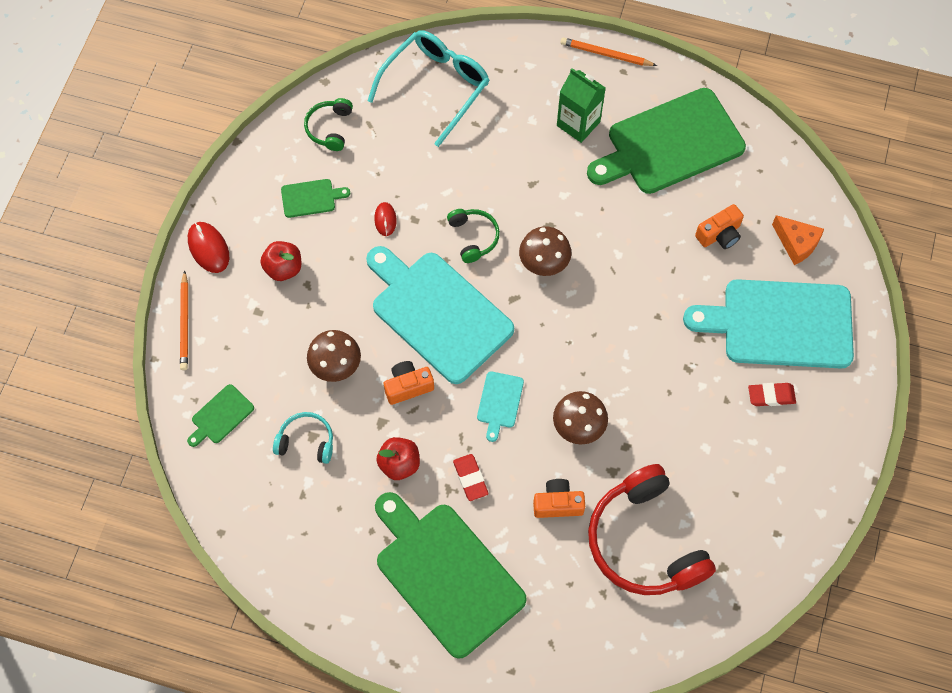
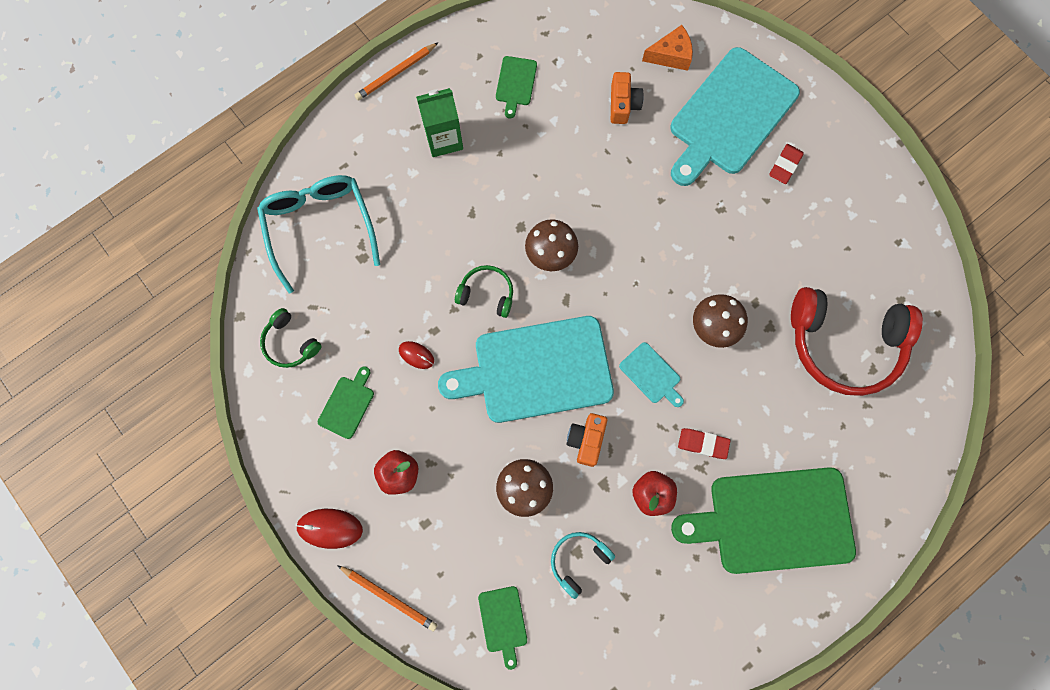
camera: 55 degrees left, 10 degrees up
(558, 504) = (770, 389): orange camera -> none
(670, 144) = (515, 83): green cutting board -> green cutting board, size x0.42

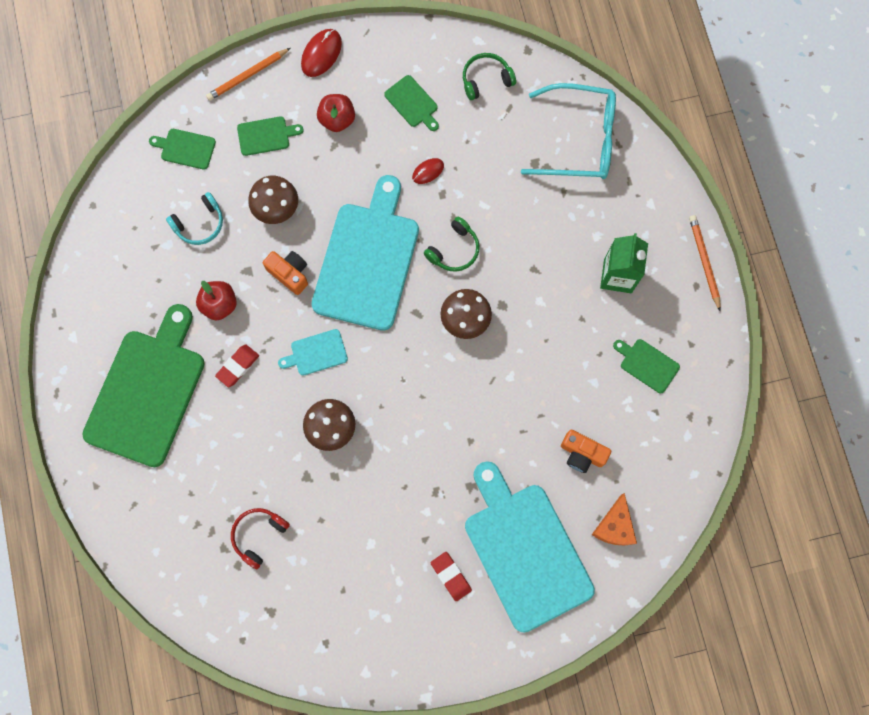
camera: 115 degrees right, 0 degrees up
(450, 540) = (266, 136): none -> green cutting board
(578, 561) = (199, 224): turquoise headphones -> turquoise headphones turned 75 degrees clockwise
(844, 344) = (259, 535): red headphones -> red headphones, size x0.48

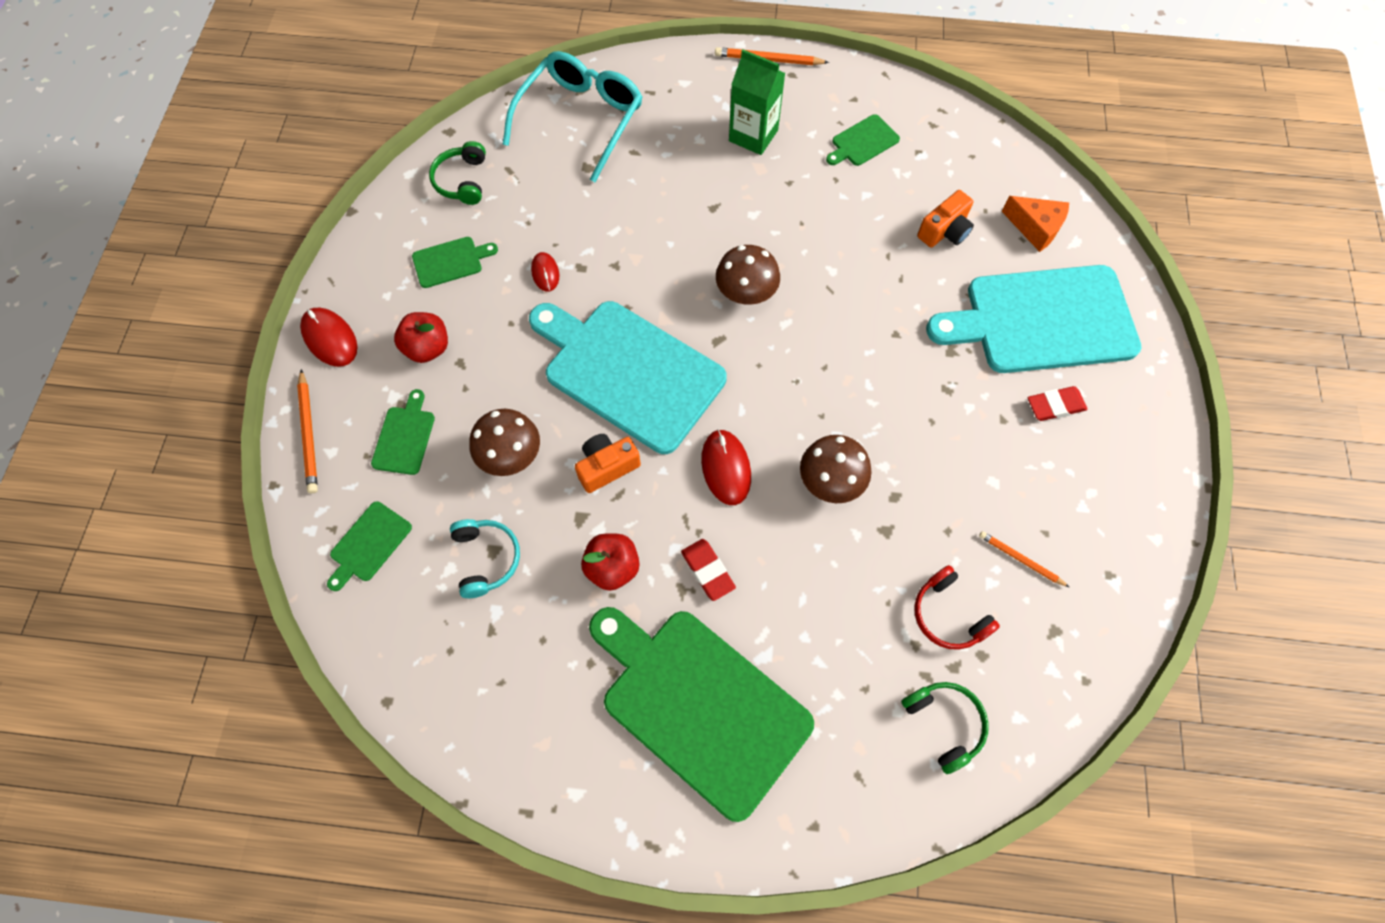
camera: 70 degrees left, 10 degrees down
(316, 353) = (726, 468): turquoise cutting board -> red mouse
(316, 577) = (1021, 559): none -> orange pencil
(454, 250) = (656, 277): green headphones -> green headphones (944, 723)

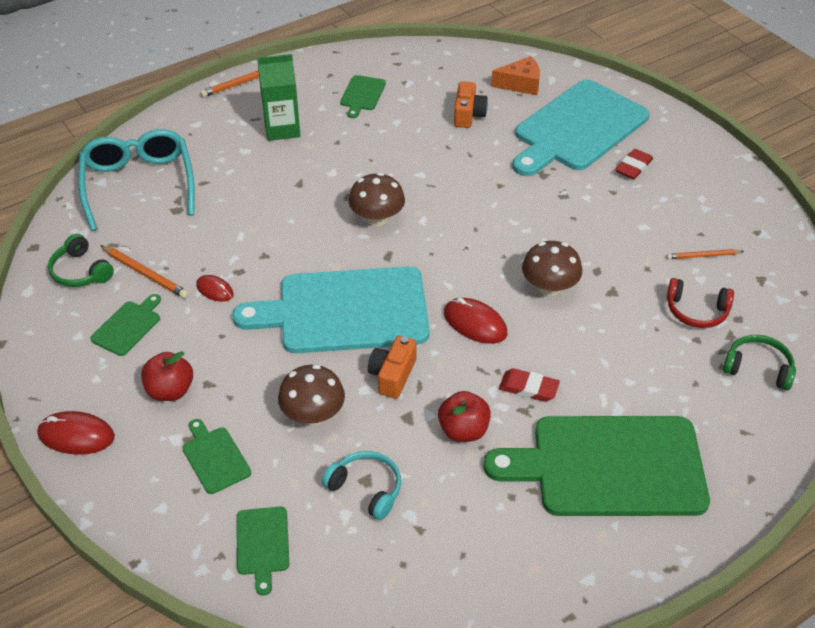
camera: 40 degrees left, 20 degrees down
(309, 433) = (128, 508): orange pencil -> orange pencil (145, 274)

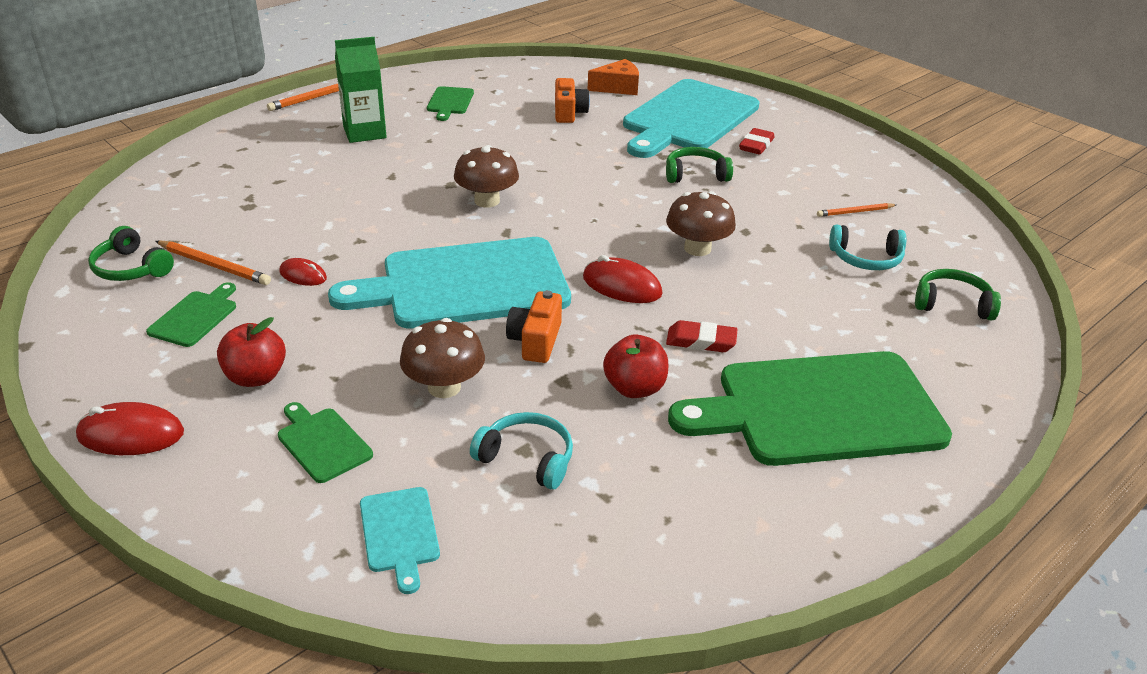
camera: 10 degrees left, 10 degrees down
(139, 184) = (200, 186): turquoise glasses -> none
(262, 544) = (399, 533): green cutting board -> turquoise cutting board
(568, 200) = (695, 174): none -> green headphones
(696, 311) = (866, 259): red headphones -> turquoise headphones

